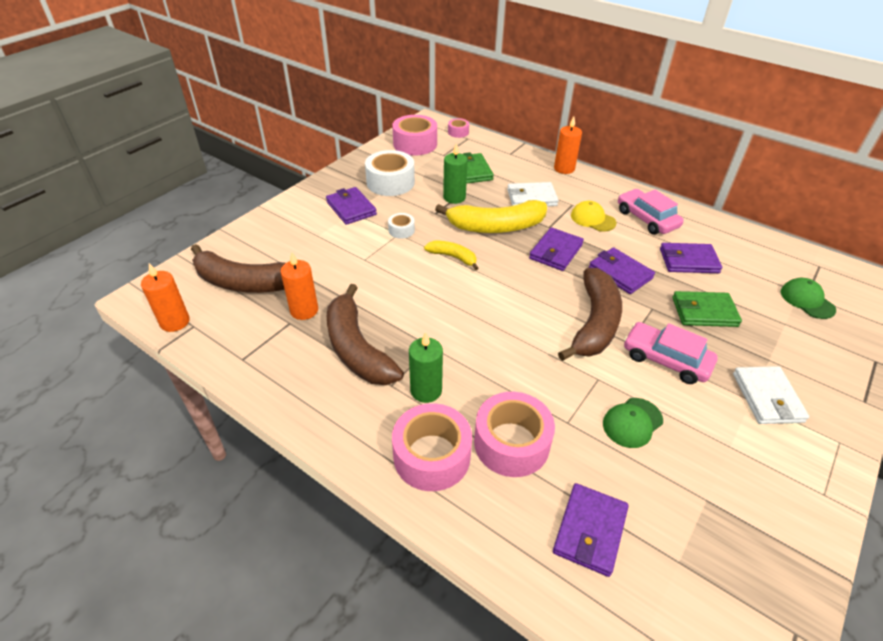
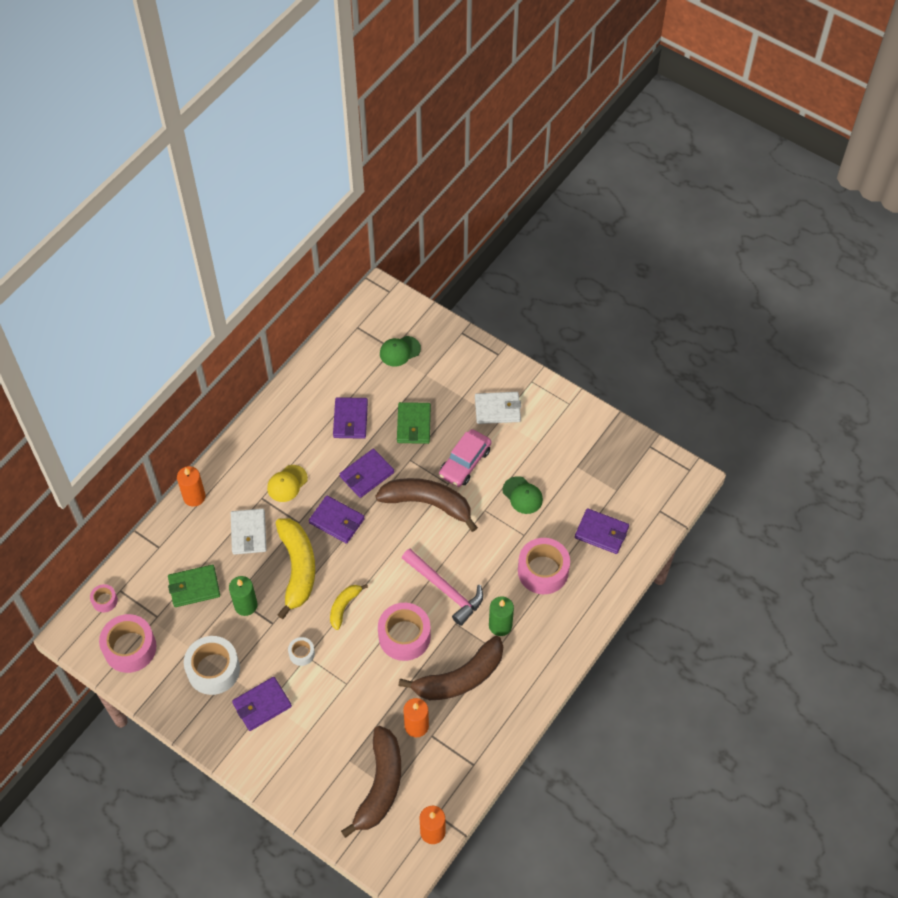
camera: 90 degrees left, 15 degrees up
(432, 456) = (555, 620): pink tape -> pink tape (404, 636)
(476, 337) = (445, 590): none -> pink hammer
(646, 219) = (288, 438): pink car -> none

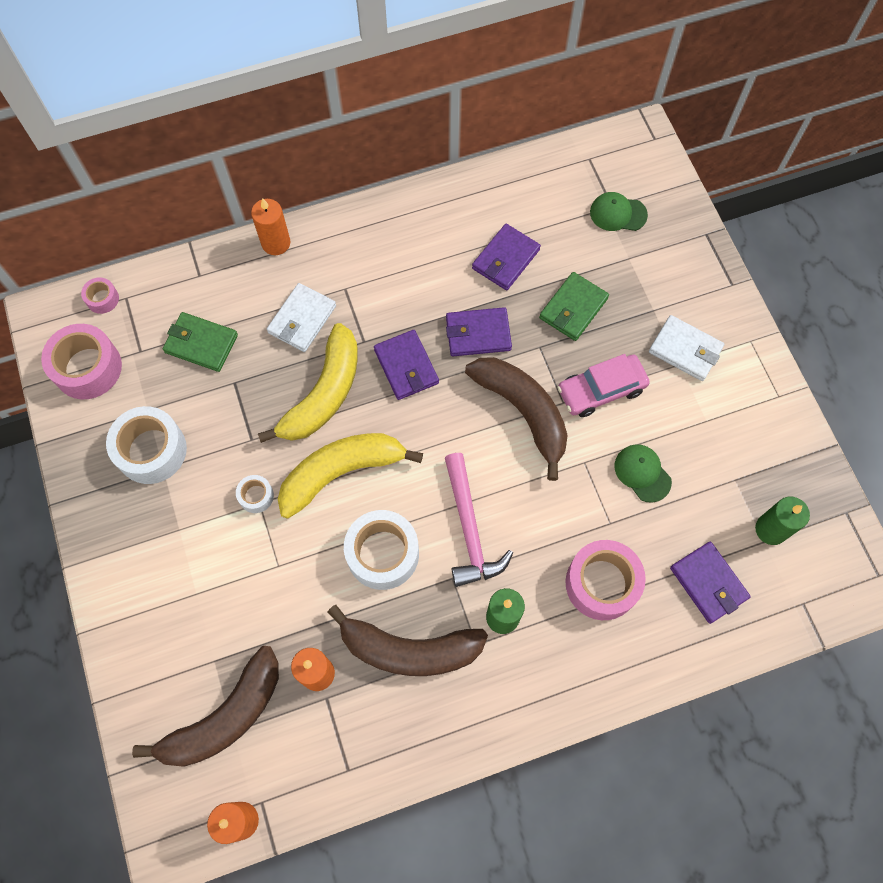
camera: 35 degrees right, 10 degrees up
(246, 605) = (238, 400): green candle -> green candle (771, 529)
(262, 705) = (171, 527): purple wallet -> none
(287, 483) = (383, 289): yellow cap -> none
(344, 607) = (341, 472): yellow banana -> yellow banana, size x1.94
(404, 636) = (382, 554): pink tape -> white tape
(522, 495) = (642, 473): green cap -> green cap turned 150 degrees clockwise

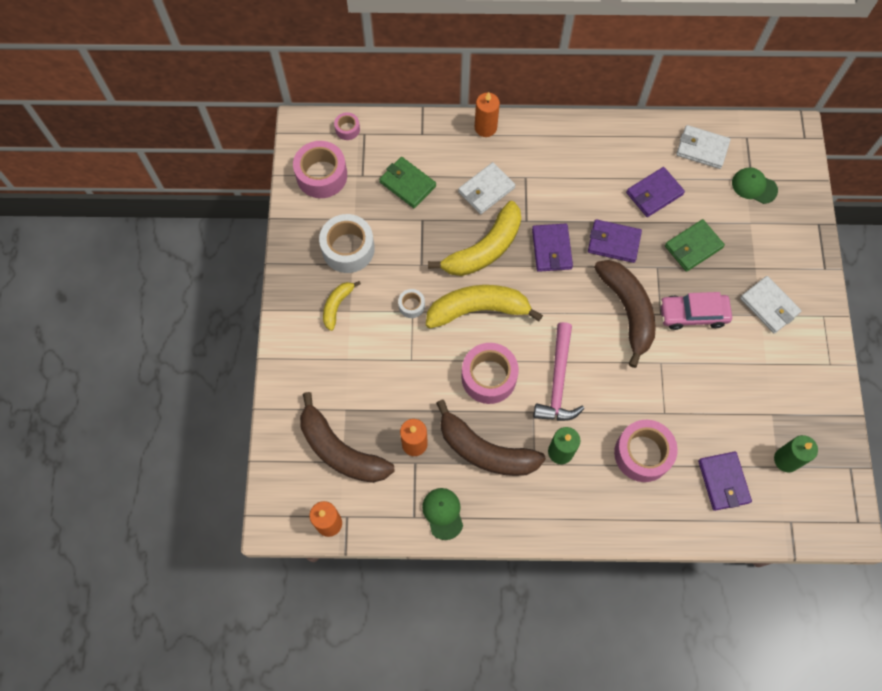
camera: 20 degrees right, 0 degrees up
(160, 529) = (337, 306): none -> yellow banana
(225, 717) = (340, 450): brown banana -> brown banana turned 60 degrees clockwise
(382, 554) = (489, 377): white tape -> pink tape
(542, 188) = (702, 149): none -> white wallet
(642, 473) = (702, 385): green cap -> green cap (443, 513)

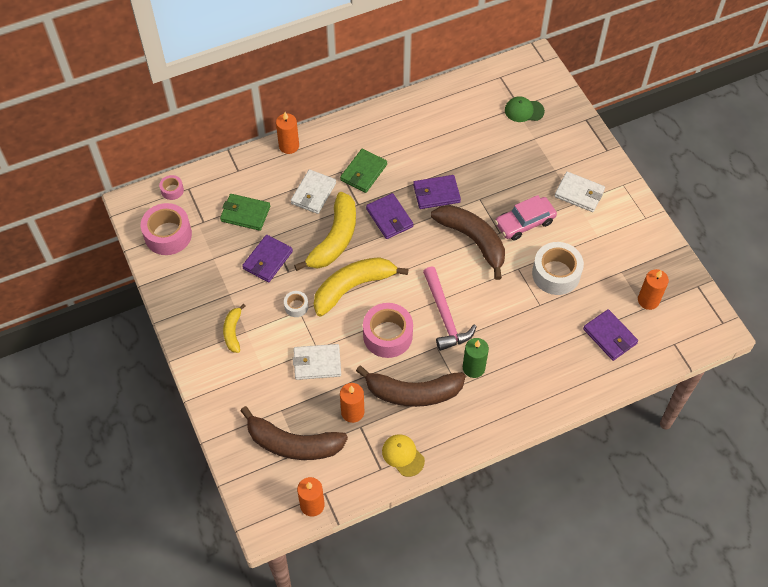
camera: 25 degrees left, 10 degrees down
(348, 249) = (220, 283): white tape -> white tape (556, 274)
(443, 513) = (403, 455): green cap -> yellow cap
(642, 454) = (538, 342): pink tape -> none
(654, 193) = (450, 145): purple wallet -> purple wallet (267, 260)
(693, 247) = (500, 173): green wallet -> green wallet (363, 172)
(702, 149) = (470, 98): white wallet -> white wallet (317, 363)
(786, 460) = (648, 300): green candle -> orange candle

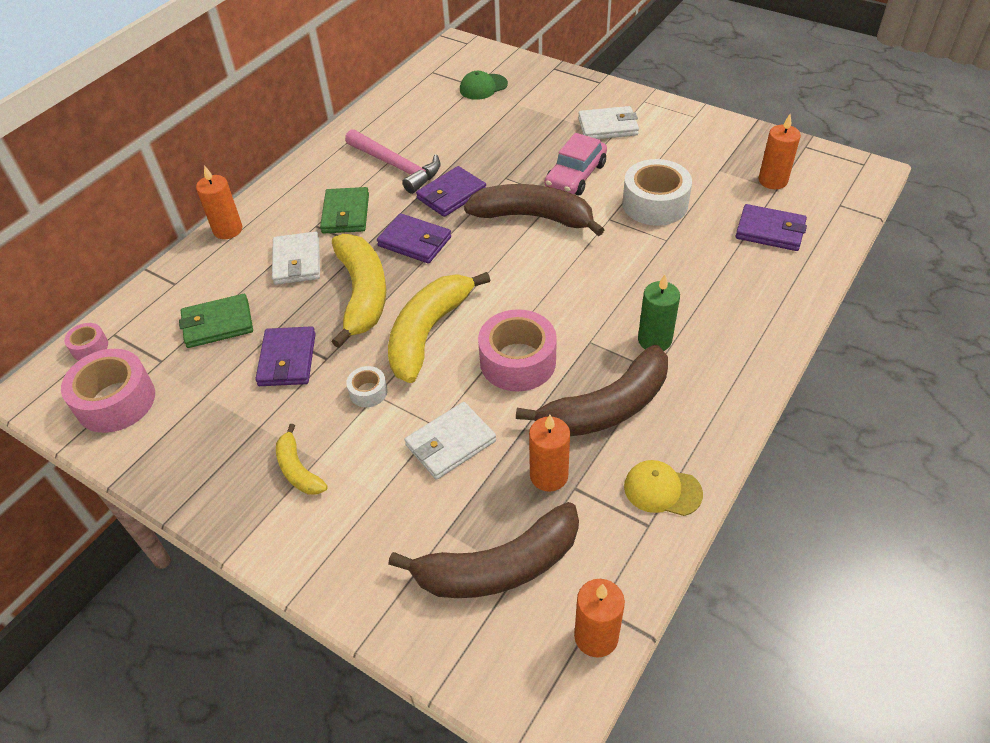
camera: 30 degrees left, 10 degrees down
(444, 316) = (569, 304): pink hammer -> pink hammer (396, 166)

